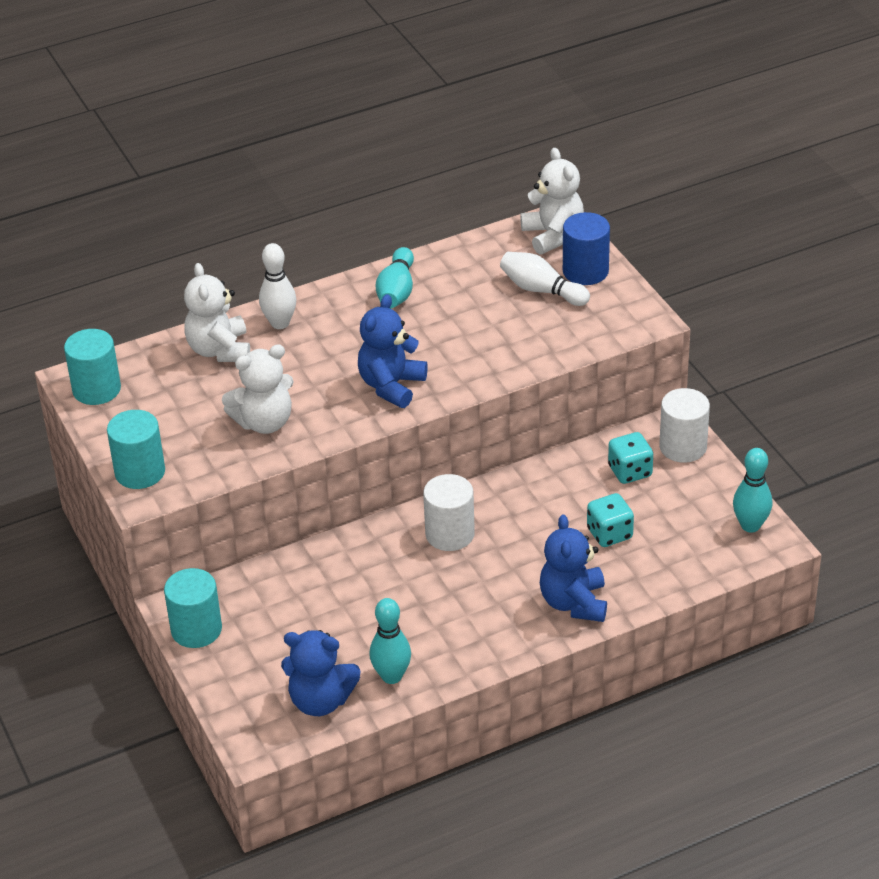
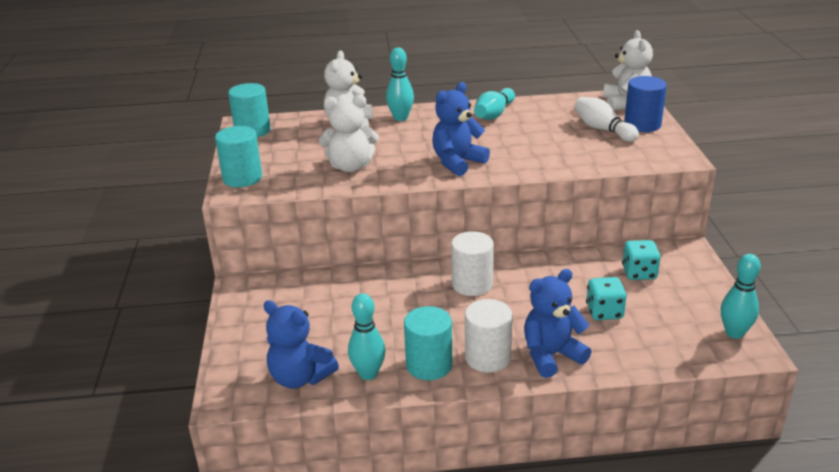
camera: 20 degrees right, 10 degrees down
(196, 629) = (243, 304): turquoise cylinder -> turquoise cylinder (429, 365)
(280, 323) = (400, 118): white bowling pin -> turquoise bowling pin
(574, 603) = (551, 355): blue teddy bear -> blue teddy bear turned 45 degrees clockwise
(683, 447) = (691, 265): white cylinder -> white cylinder (487, 357)

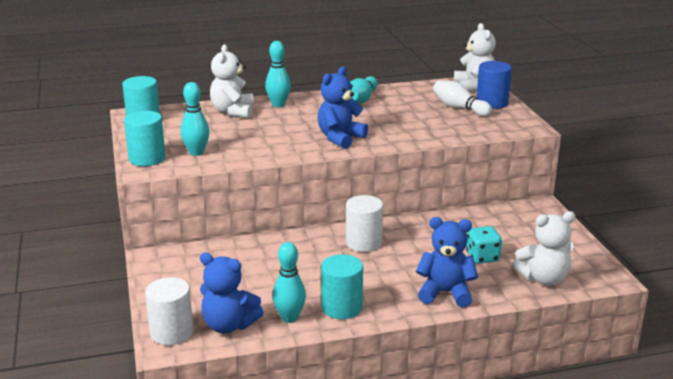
camera: 10 degrees left, 5 degrees down
(350, 166) = (245, 145): white teddy bear -> white teddy bear (544, 279)
(487, 357) = (391, 298): white cylinder -> white cylinder (171, 332)
(551, 355) = (445, 293): blue teddy bear -> blue teddy bear turned 45 degrees clockwise
(639, 273) = (505, 226): turquoise dice -> none
(734, 333) = (593, 266): turquoise bowling pin -> turquoise bowling pin (196, 152)

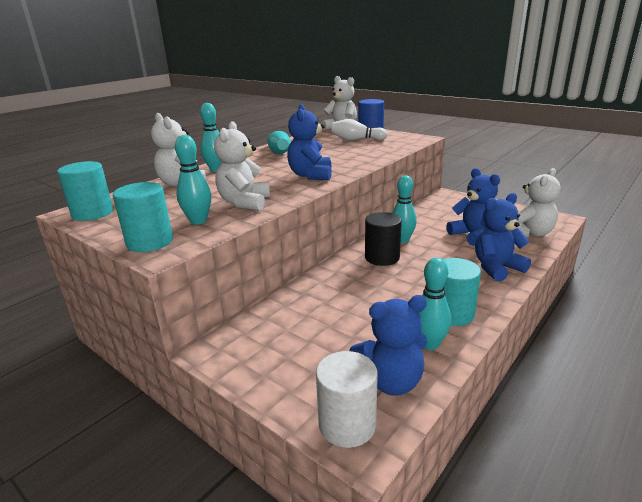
camera: 35 degrees left, 0 degrees up
(248, 148) = (244, 203): none -> white teddy bear
(363, 243) = (382, 257): white cylinder -> black cylinder
(408, 234) = (402, 240): none -> turquoise bowling pin
(482, 257) = (473, 235): turquoise dice -> blue teddy bear

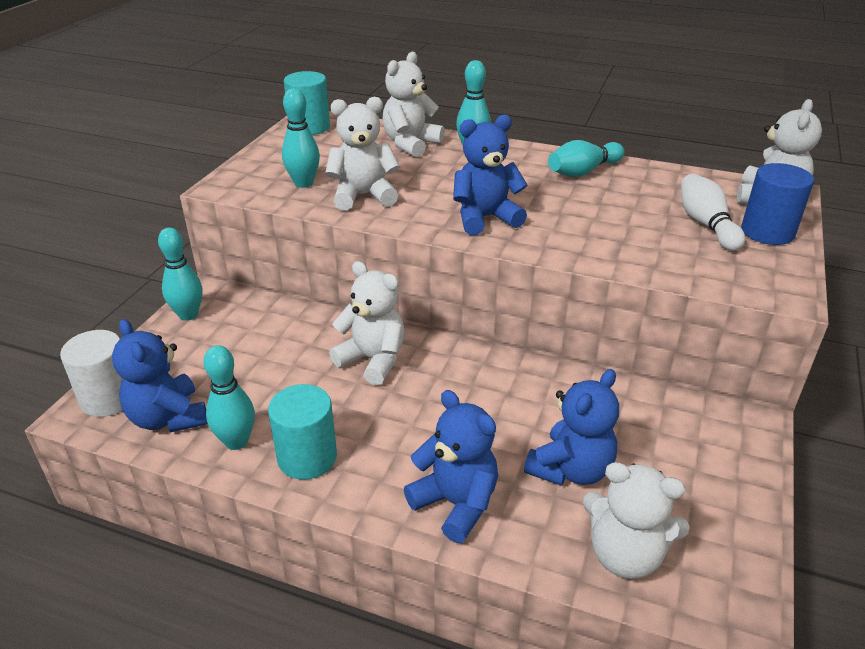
camera: 70 degrees right, 10 degrees up
(150, 242) = (247, 174): turquoise cylinder -> none
(357, 278) = (373, 360): none -> white teddy bear
(382, 257) = (440, 373): black cylinder -> none
(402, 240) = (508, 386): turquoise bowling pin -> turquoise bowling pin (188, 315)

